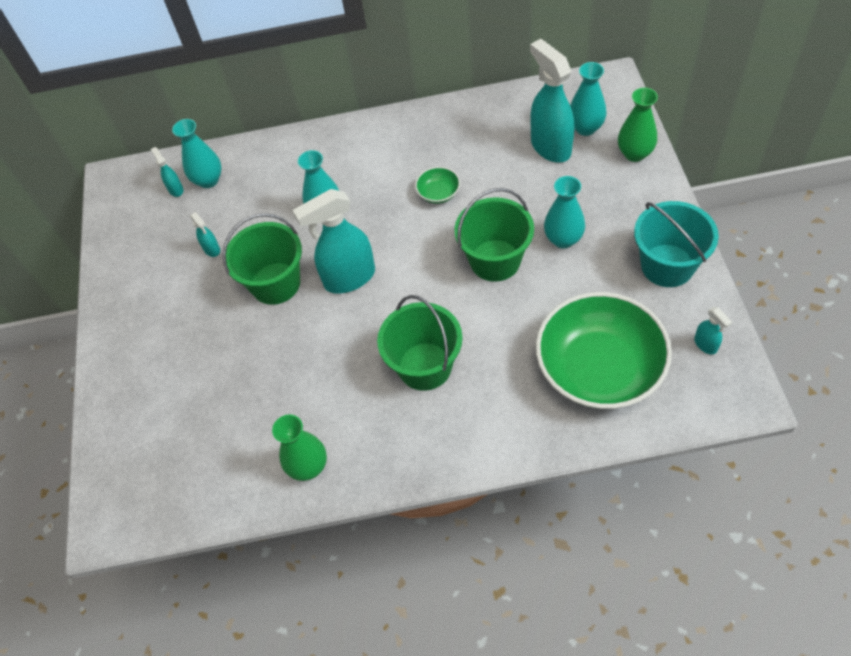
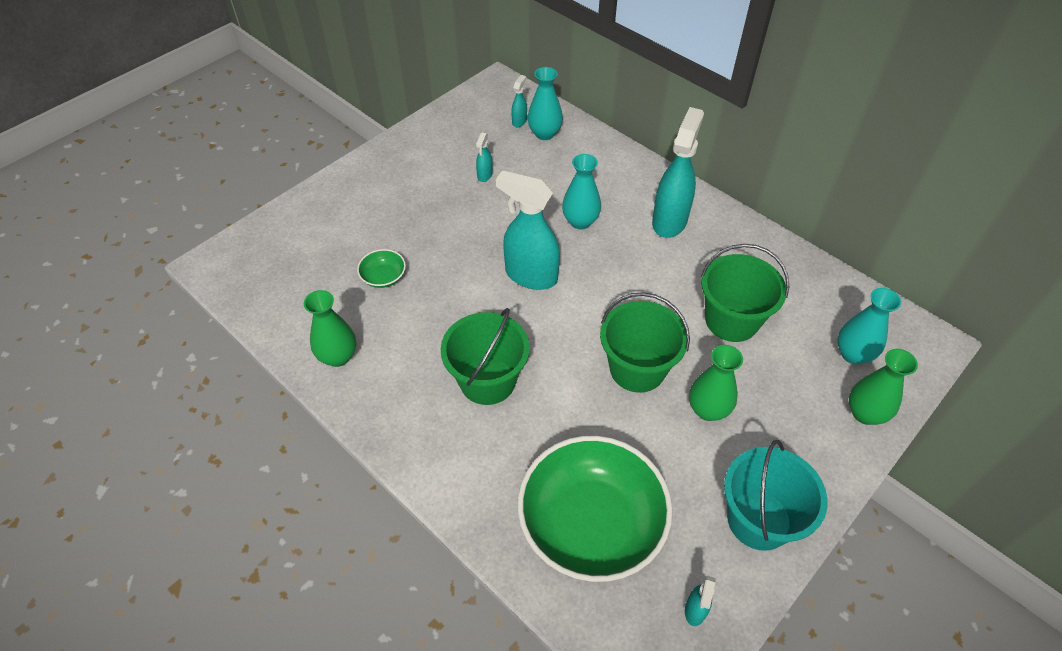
camera: 45 degrees right, 5 degrees down
(275, 283) = (486, 232): green bucket -> green bucket (731, 320)
(438, 193) = (669, 284): green bowl -> green bowl (383, 277)
(550, 147) = (802, 338): turquoise spray bottle -> turquoise spray bottle (669, 221)
(563, 239) = (708, 409): turquoise vase -> green vase

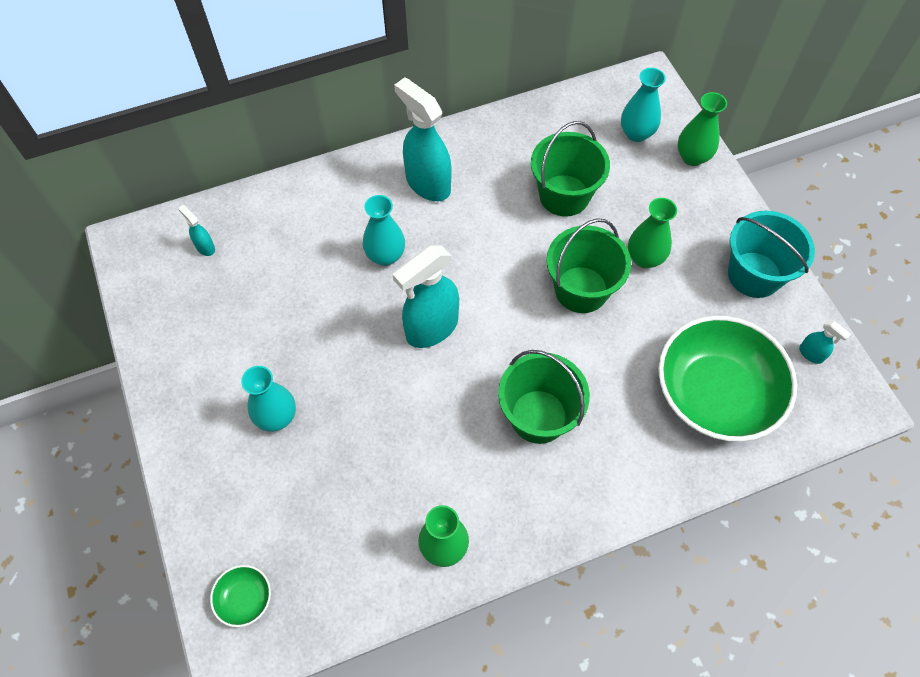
camera: 65 degrees left, 10 degrees up
(383, 277) = (358, 466): green bowl -> green bowl (244, 598)
(484, 175) = (267, 313): turquoise spray bottle -> none
(544, 134) = (241, 232): turquoise vase -> turquoise vase (277, 417)

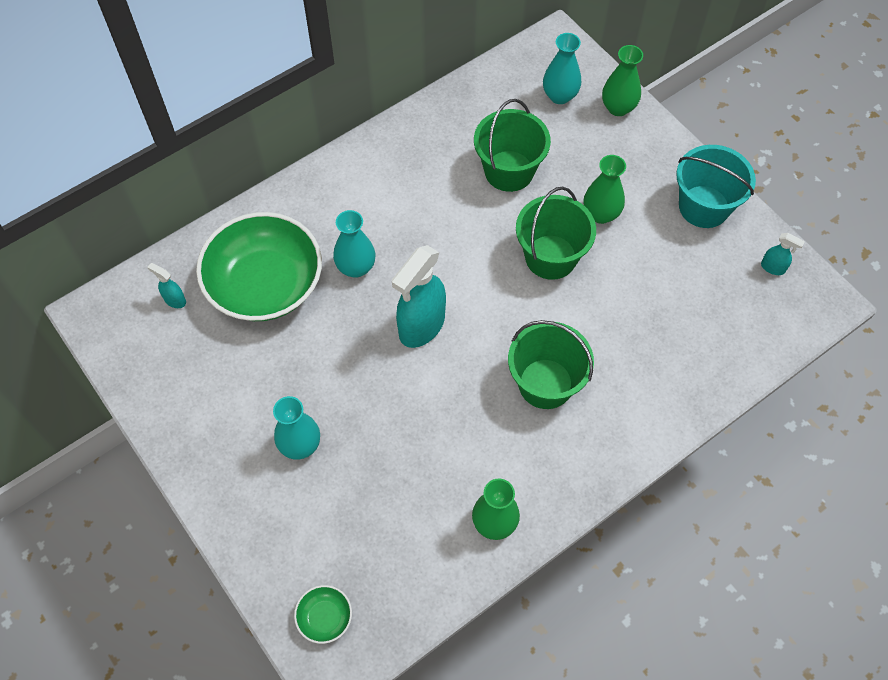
camera: 15 degrees left, 0 degrees up
(427, 184) = (375, 188): turquoise spray bottle -> none
(715, 393) = (698, 323): green bowl -> green bowl (265, 284)

